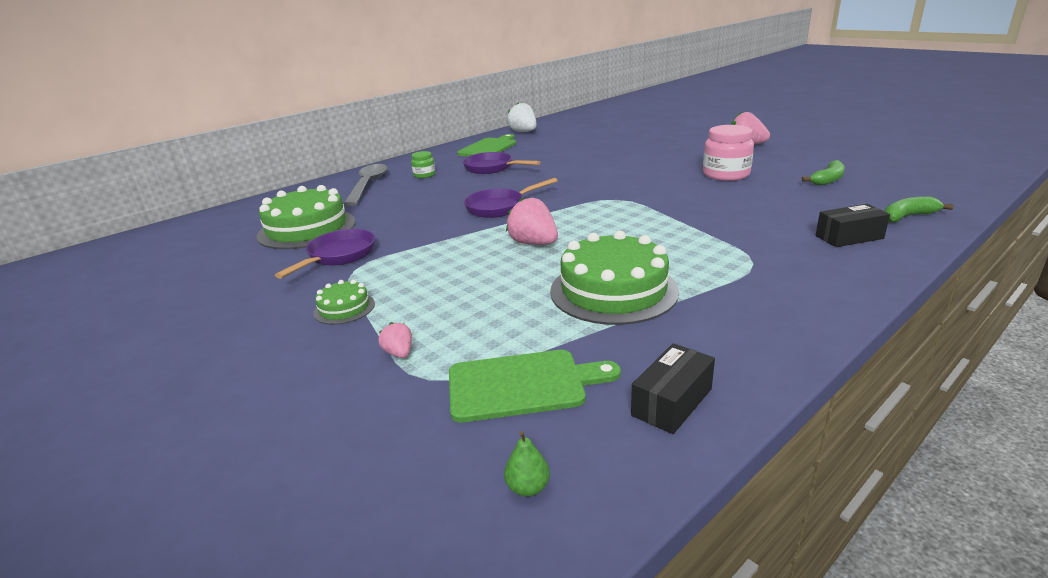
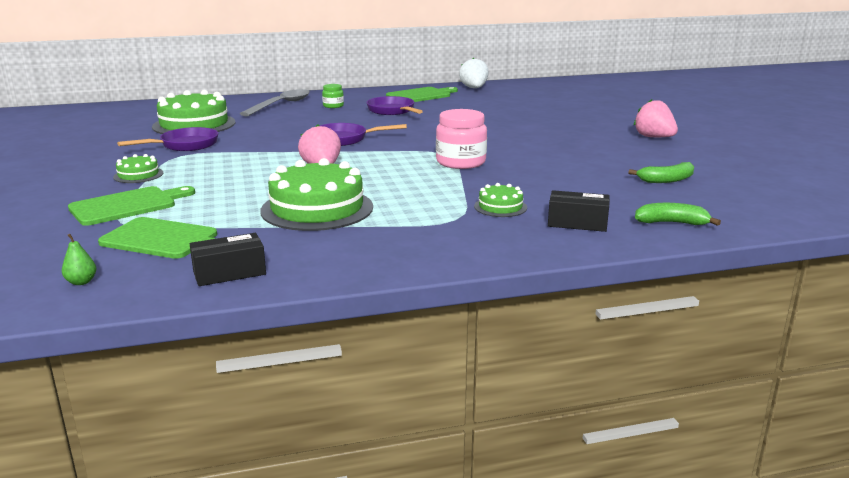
camera: 25 degrees right, 5 degrees down
(399, 353) = (127, 205): pink strawberry -> green cutting board
(726, 174) = (579, 156): pink jar -> pink jar (461, 162)
(763, 239) = (500, 207): none -> green cake

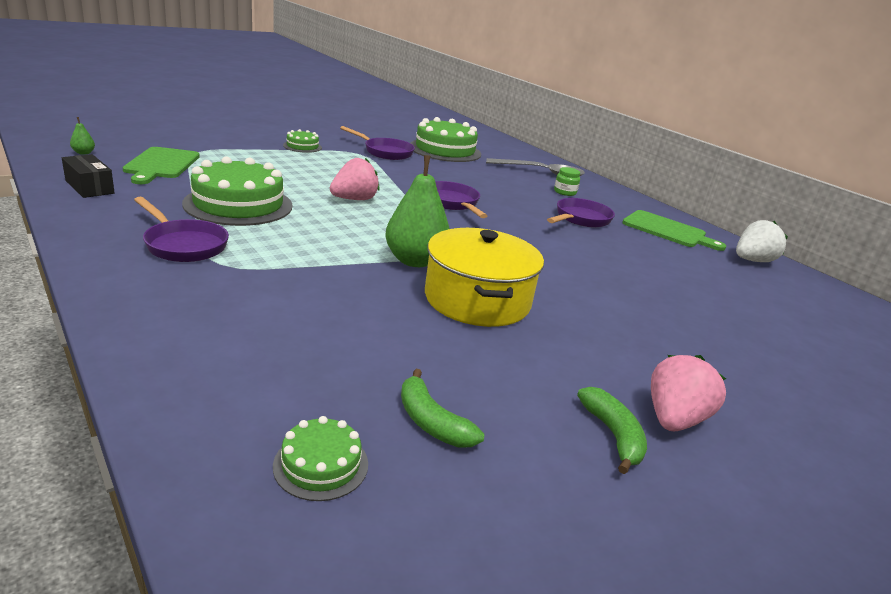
camera: 65 degrees right, 5 degrees up
(127, 205) = (232, 150): green cutting board -> none
(412, 230) = (183, 245): none -> purple pan
(461, 162) = (415, 261): pink jar -> green pear
(500, 207) = (264, 286): green cake -> green cake (321, 464)
(525, 154) = (477, 299): none -> yellow pot
(577, 223) = (214, 336): black box -> none
(671, 223) = (224, 417): green banana -> green banana (613, 435)

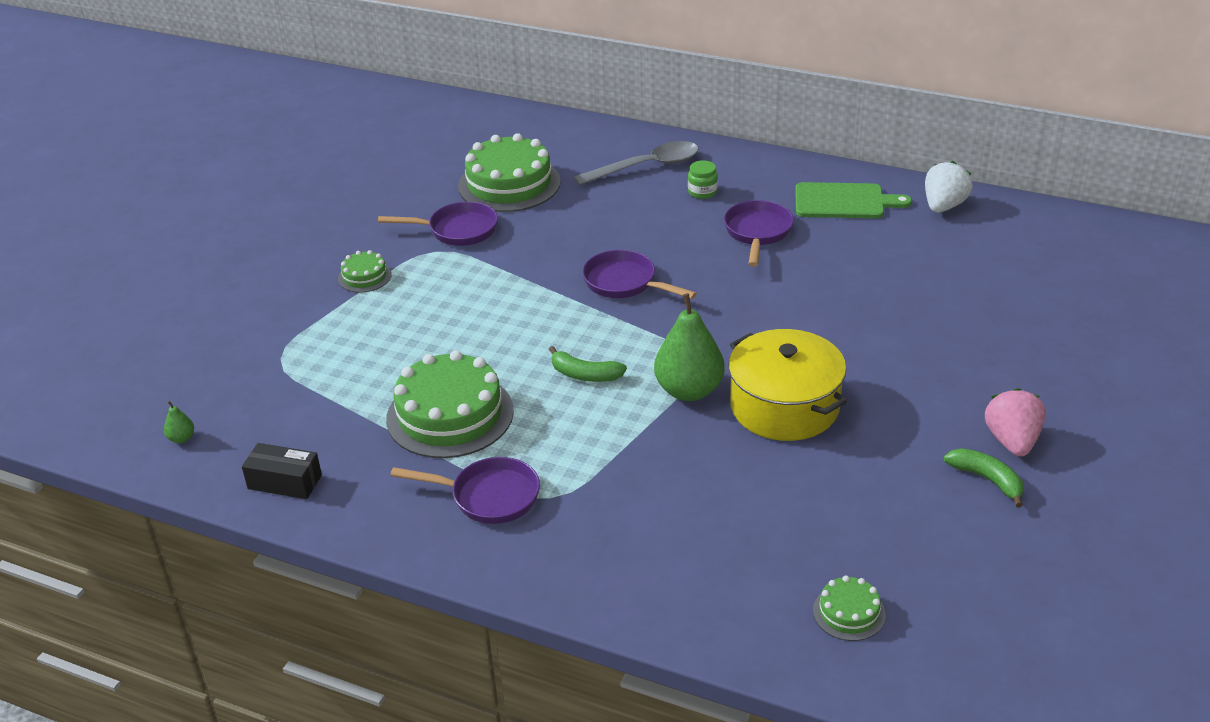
camera: 25 degrees left, 10 degrees up
(161, 164) = (285, 404): green cutting board -> none
(354, 199) = (535, 337): pink strawberry -> none
(432, 422) = (875, 541): green banana -> green banana (585, 375)

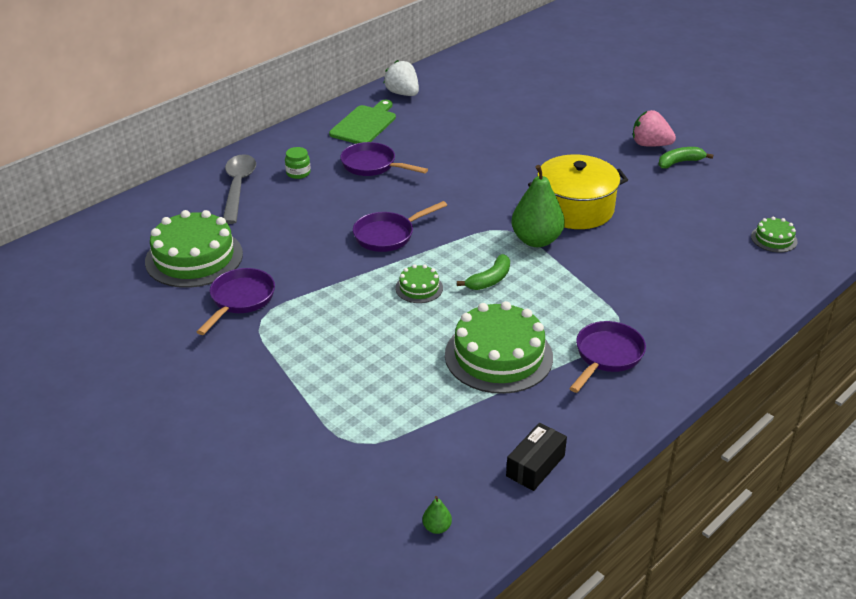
camera: 70 degrees left, 0 degrees up
(364, 276) = (266, 367): green cake -> green cake (419, 288)

